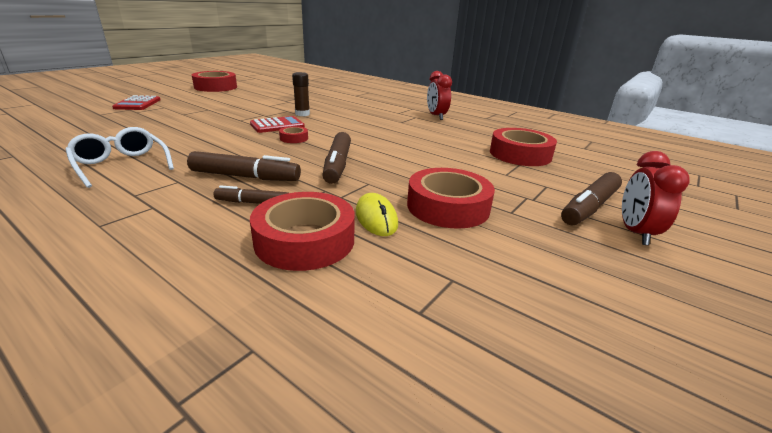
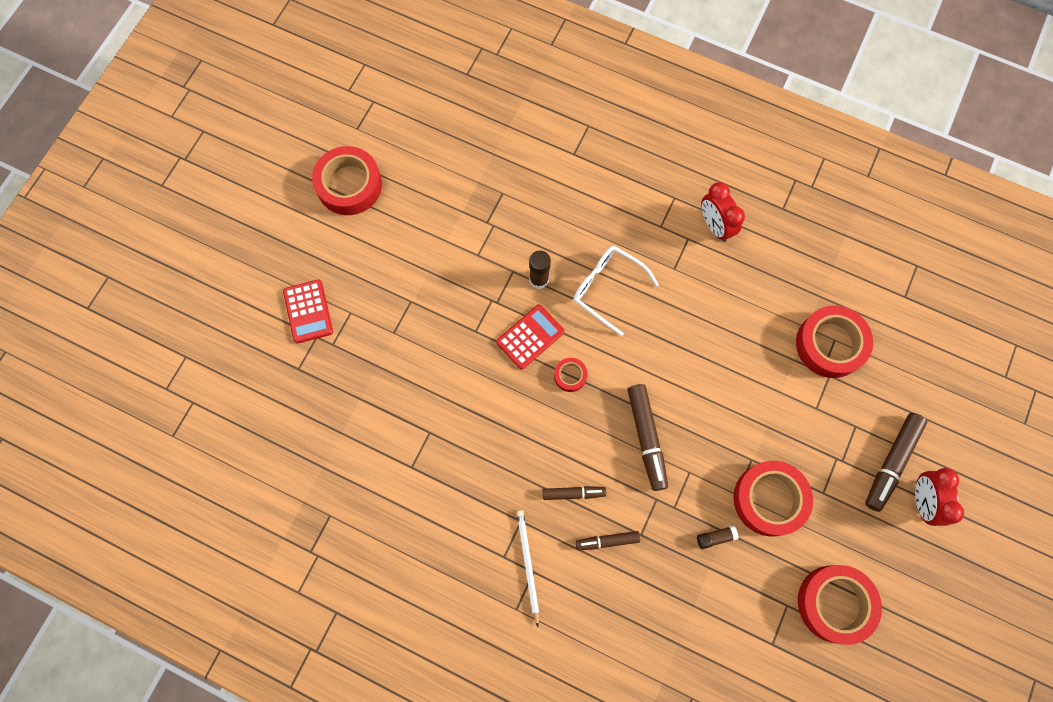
camera: 10 degrees left, 45 degrees up
(121, 165) = (446, 503): white glasses -> white glasses (607, 288)
(152, 202) = (528, 565): none -> white pencil
(245, 177) = (573, 493): brown marker -> brown marker, size x0.59
(305, 240) = (674, 586): red tape -> red tape (835, 603)
(376, 218) = (715, 537): yellow mouse -> brown glue stick

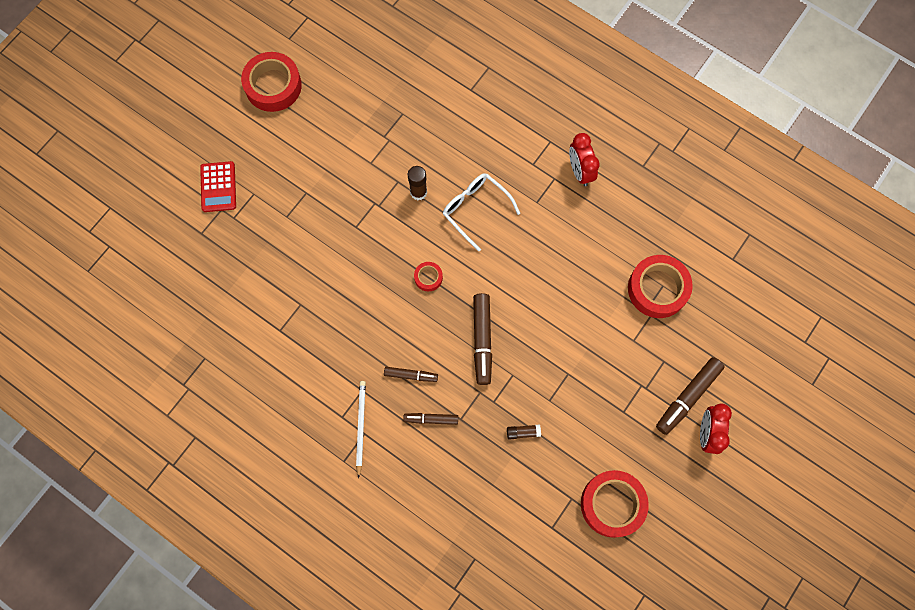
camera: 10 degrees right, 0 degrees up
(530, 337) = (401, 239): red calculator -> none
(769, 499) = (576, 409): red tape -> none

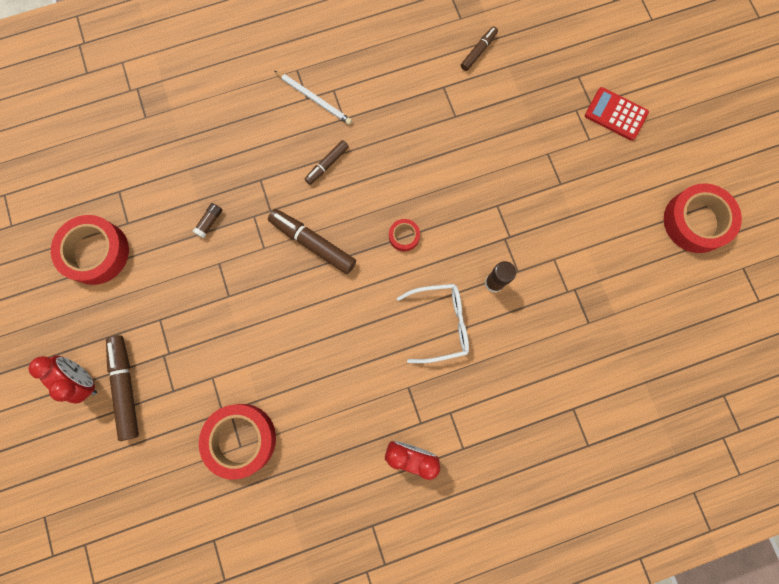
camera: 125 degrees right, 5 degrees up
(431, 419) = (278, 156): brown marker -> brown marker (478, 51)

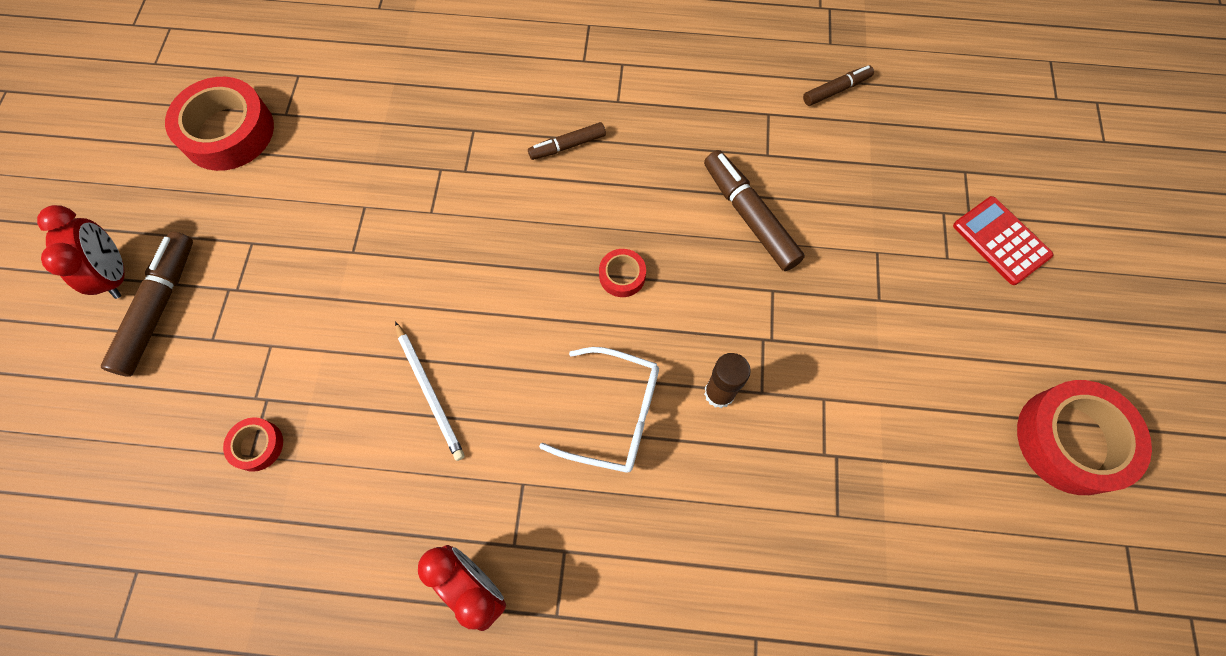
camera: 25 degrees right, 10 degrees down
(210, 222) = (382, 153): brown glue stick -> none
(241, 439) = (257, 445): red tape -> red tape, size x0.47
(313, 243) = (496, 233): brown marker -> brown marker (749, 216)
(314, 99) = (592, 64): white pencil -> white pencil (429, 392)

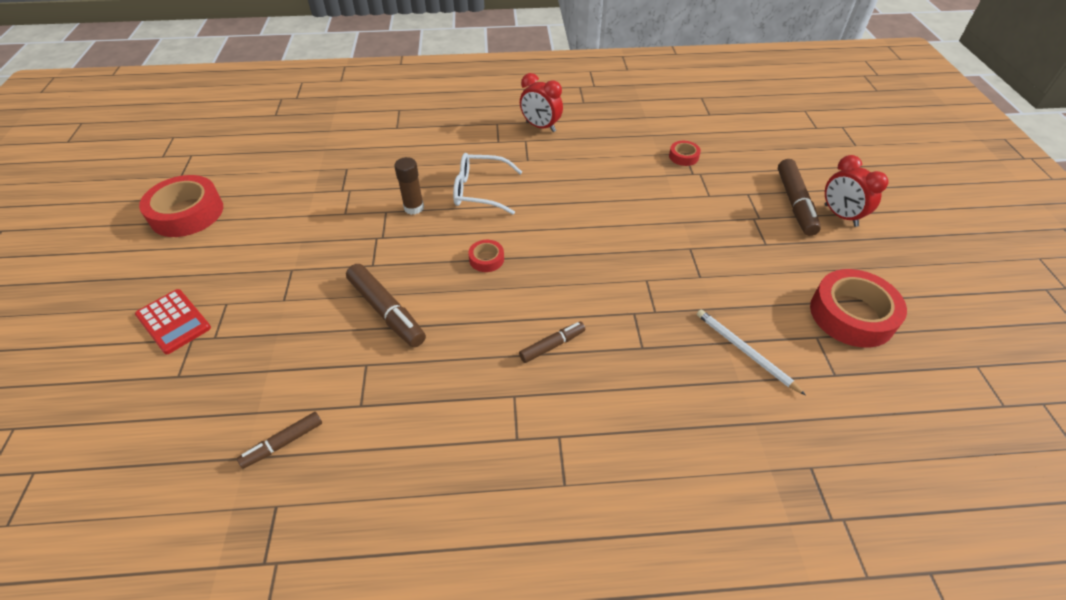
camera: 170 degrees right, 20 degrees down
(429, 392) = (597, 187): white pencil -> white pencil (745, 351)

